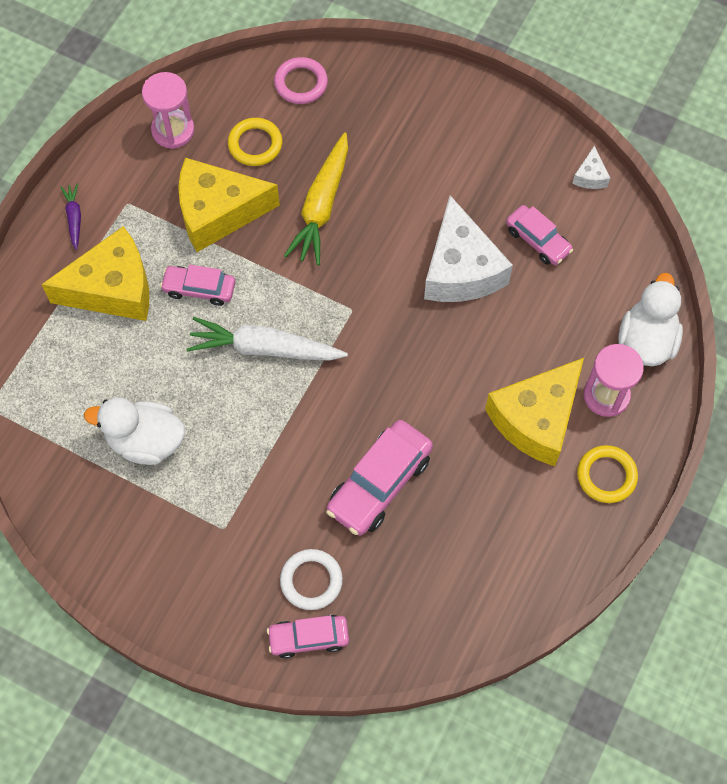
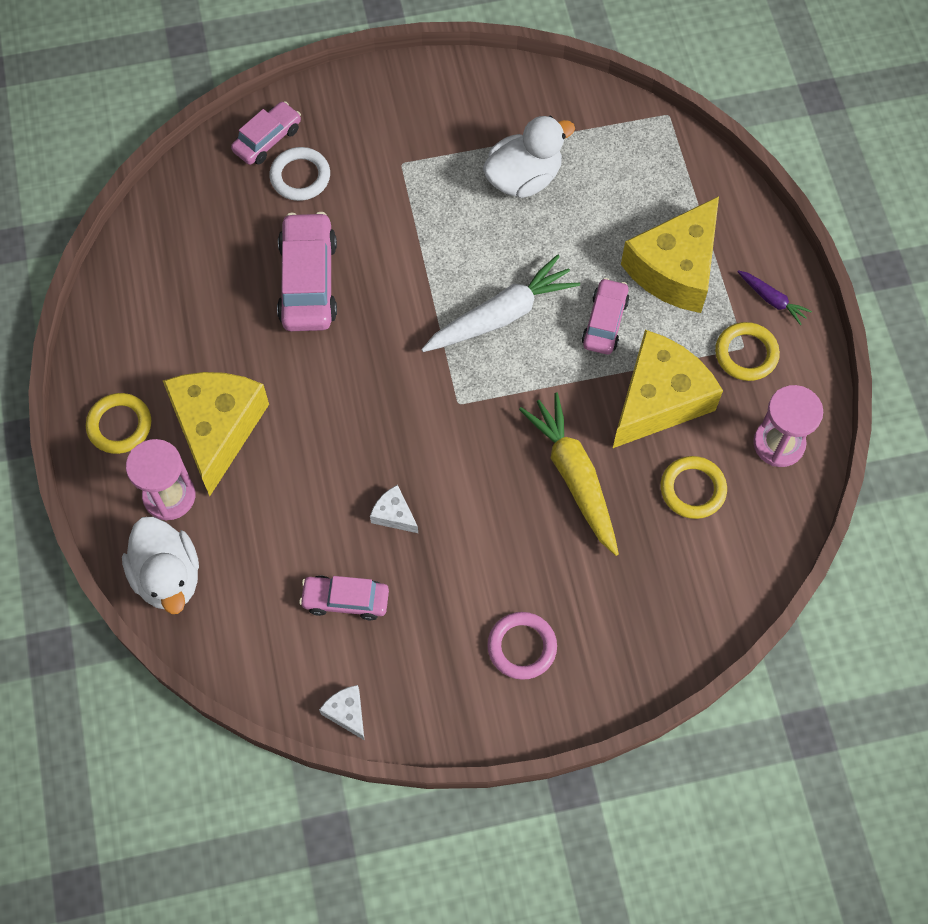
camera: 140 degrees right, 0 degrees up
(131, 197) = (746, 354): none -> yellow ring
(199, 289) = (604, 322): pink car -> pink car turned 45 degrees counterclockwise
(301, 83) = (715, 587): pink ring -> pink ring (522, 647)
(461, 269) = (394, 514): white cheese -> white cheese, size x0.42

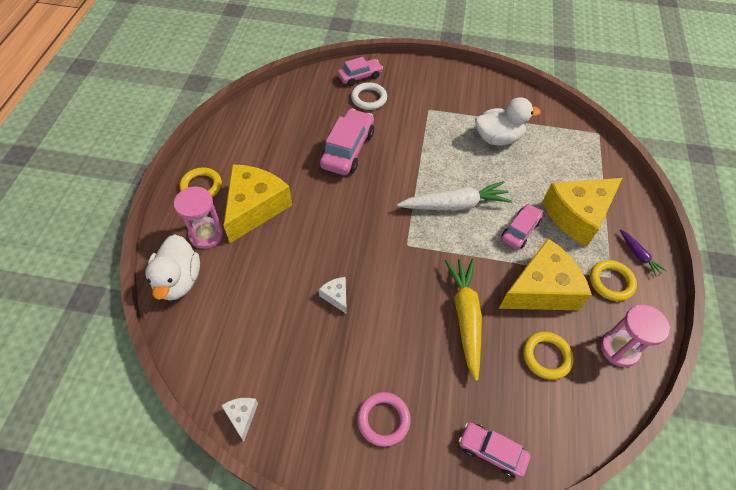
camera: 20 degrees right, 10 degrees down
(345, 600) = (279, 338): pink car -> pink car (491, 451)

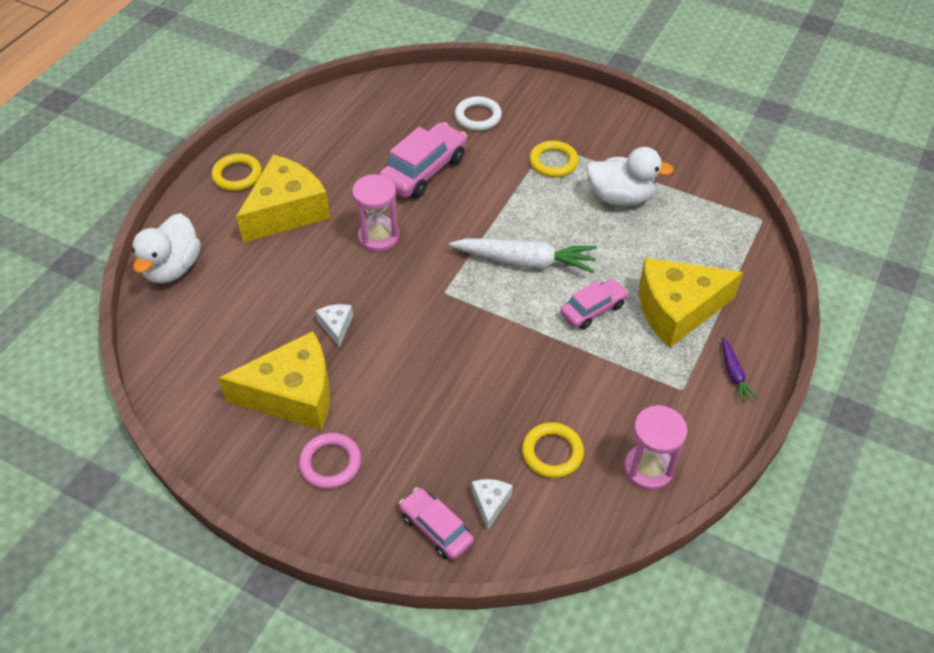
camera: 20 degrees right, 5 degrees down
(206, 234) = (222, 227): pink hourglass -> pink hourglass (378, 237)
(242, 416) = (182, 417): white cheese -> white cheese (490, 503)
(360, 76) = (479, 88): pink car -> none
(465, 317) = (475, 386): yellow carrot -> none
(541, 289) = (584, 380): yellow cheese -> yellow cheese (293, 394)
(611, 282) = (679, 395): yellow ring -> yellow ring (553, 162)

